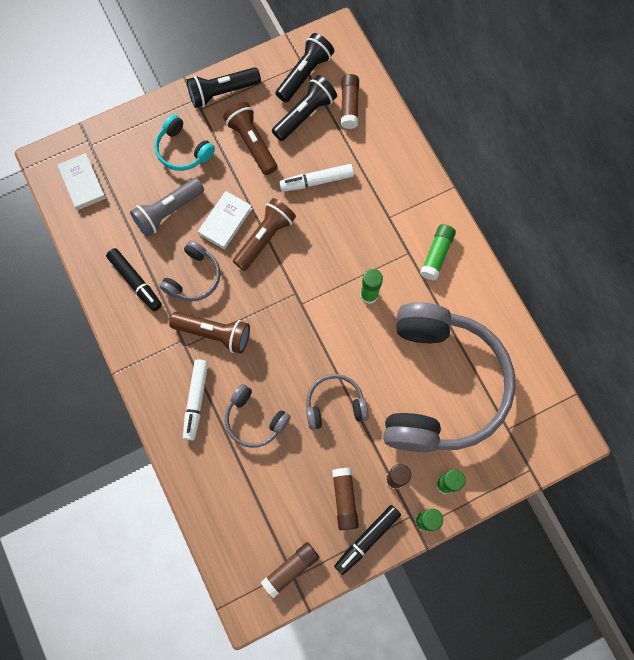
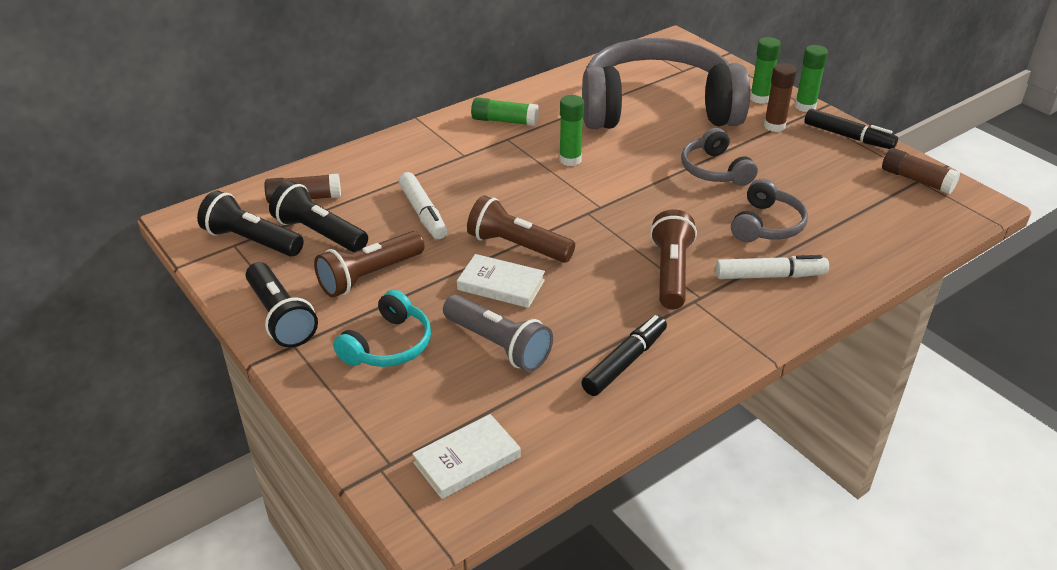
camera: 100 degrees left, 35 degrees down
(193, 277) = (596, 303): grey headphones -> none
(344, 499) = (817, 154): brown glue stick -> none

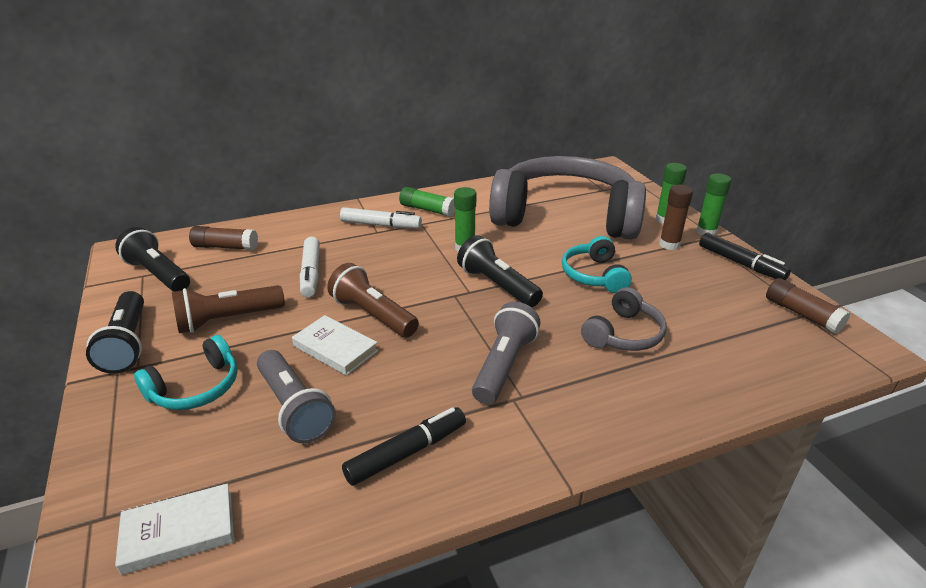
camera: 15 degrees right, 5 degrees down
(319, 233) = (215, 277): black flashlight -> black flashlight (497, 285)
(670, 272) = (504, 365): brown flashlight -> grey flashlight
(715, 170) = (594, 275): grey headphones -> turquoise headphones
(770, 276) = (605, 387): white marker -> white marker (381, 225)

